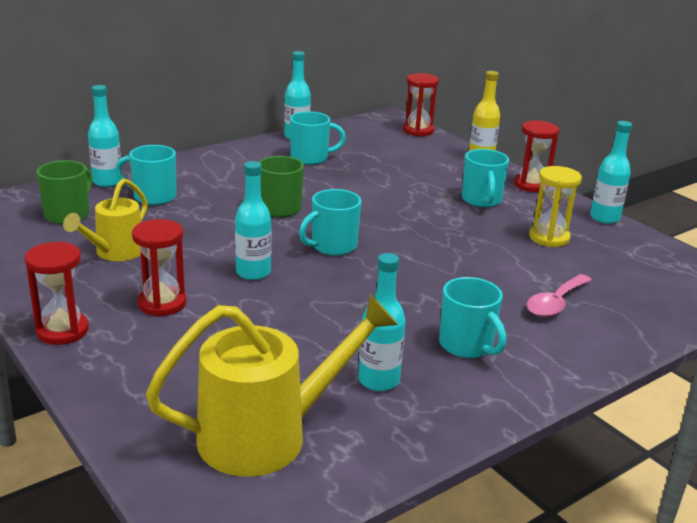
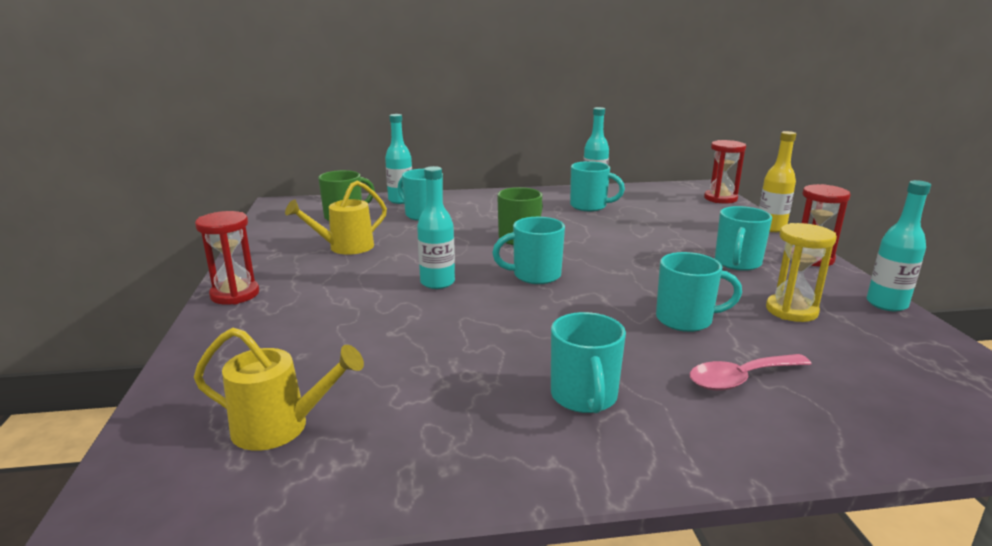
camera: 30 degrees right, 5 degrees down
(162, 303) = (333, 291): red hourglass -> none
(268, 435) = (281, 427): yellow watering can -> yellow watering can, size x0.61
(378, 380) = (448, 406): turquoise bottle -> none
(484, 263) = (686, 320): none -> turquoise mug

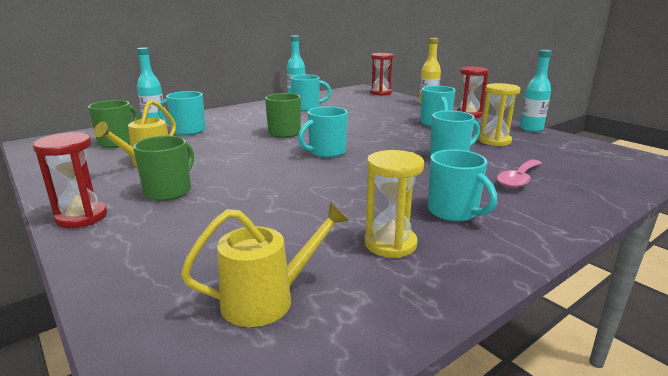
camera: 30 degrees left, 0 degrees up
(328, 285) = (169, 191): none -> green mug
(437, 283) = (261, 170): turquoise bottle -> none
(459, 412) = (390, 244): none -> yellow hourglass

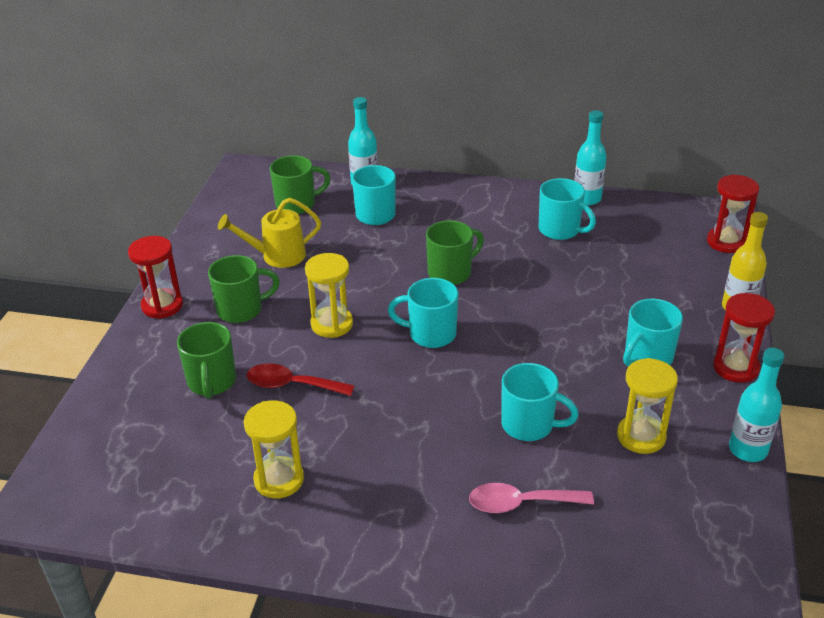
camera: 50 degrees right, 15 degrees up
(222, 230) = (211, 382): none -> green mug
(256, 171) = (332, 324): none -> yellow hourglass
(268, 299) = (151, 462): yellow watering can -> none
(290, 203) = (291, 385): none -> red spoon
(454, 212) = (380, 489): turquoise mug -> none

